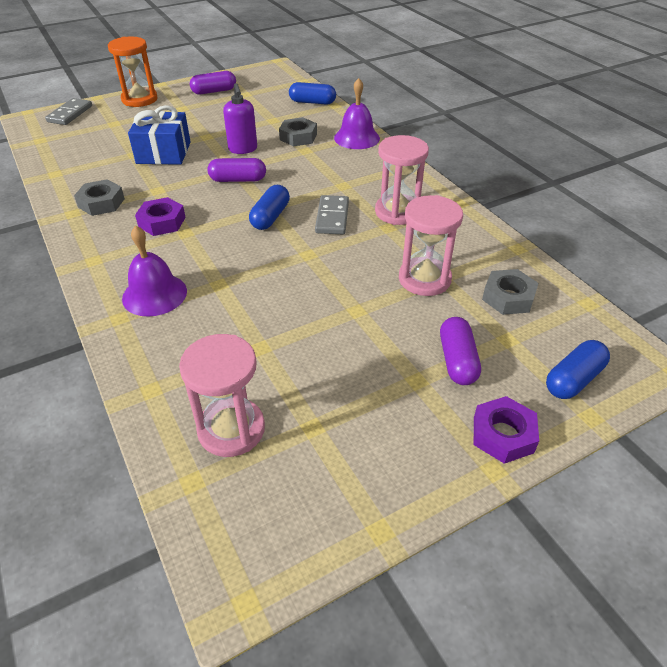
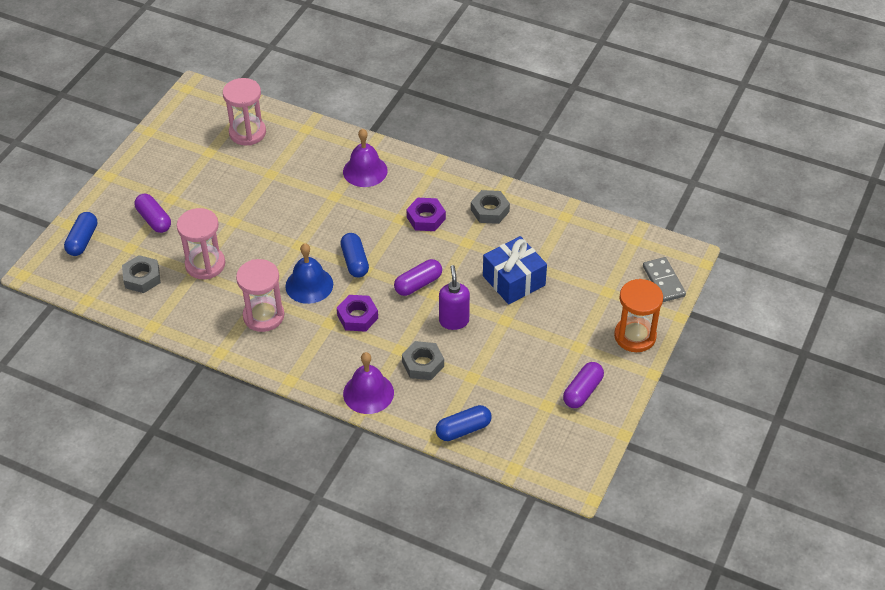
camera: 145 degrees right, 5 degrees up
(243, 149) = (454, 321): purple soap dispenser -> purple soap dispenser turned 45 degrees clockwise
(332, 217) = (309, 285): grey domino -> blue bell
(503, 435) = (111, 193): purple nut -> purple nut (357, 317)

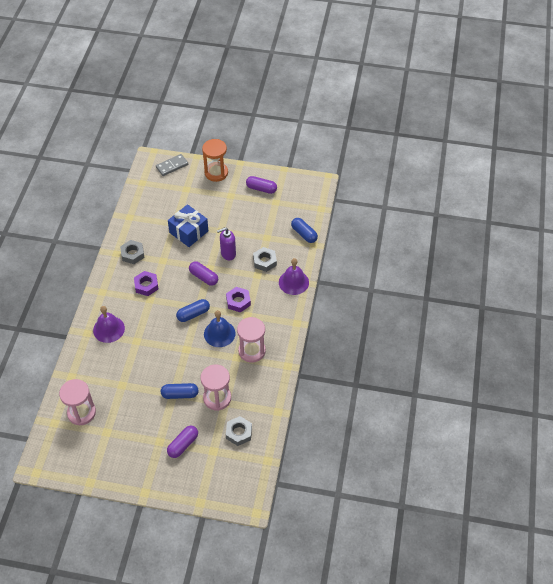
camera: 105 degrees left, 5 degrees up
(82, 240) = (214, 485): blue capsule -> blue capsule (180, 394)

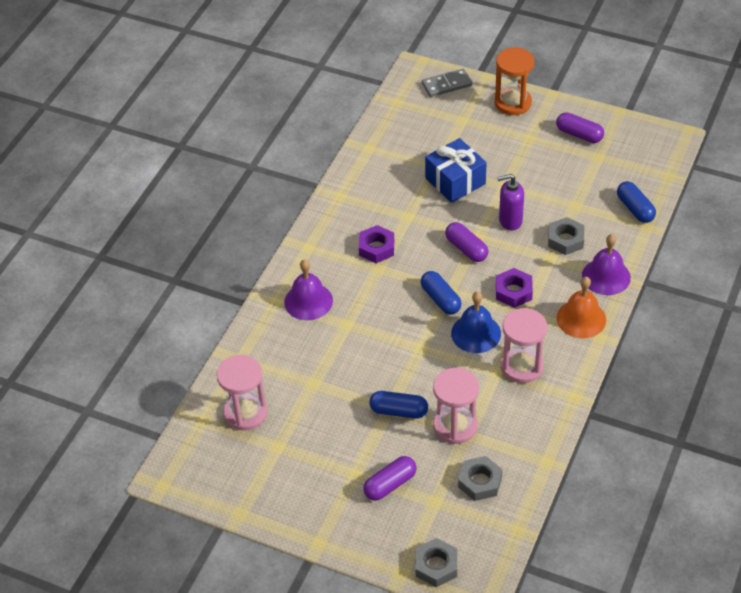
camera: 15 degrees right, 5 degrees down
(132, 254) = (364, 201): grey nut -> grey nut (436, 566)
(193, 314) = (440, 299): blue capsule -> blue capsule turned 75 degrees clockwise
(283, 313) = (581, 319): none -> orange bell

